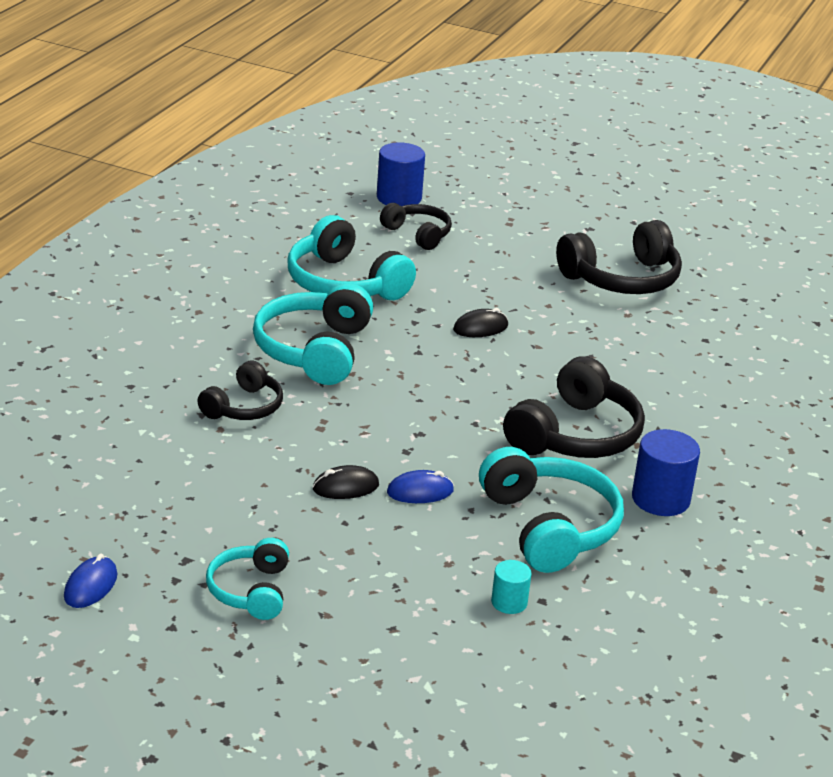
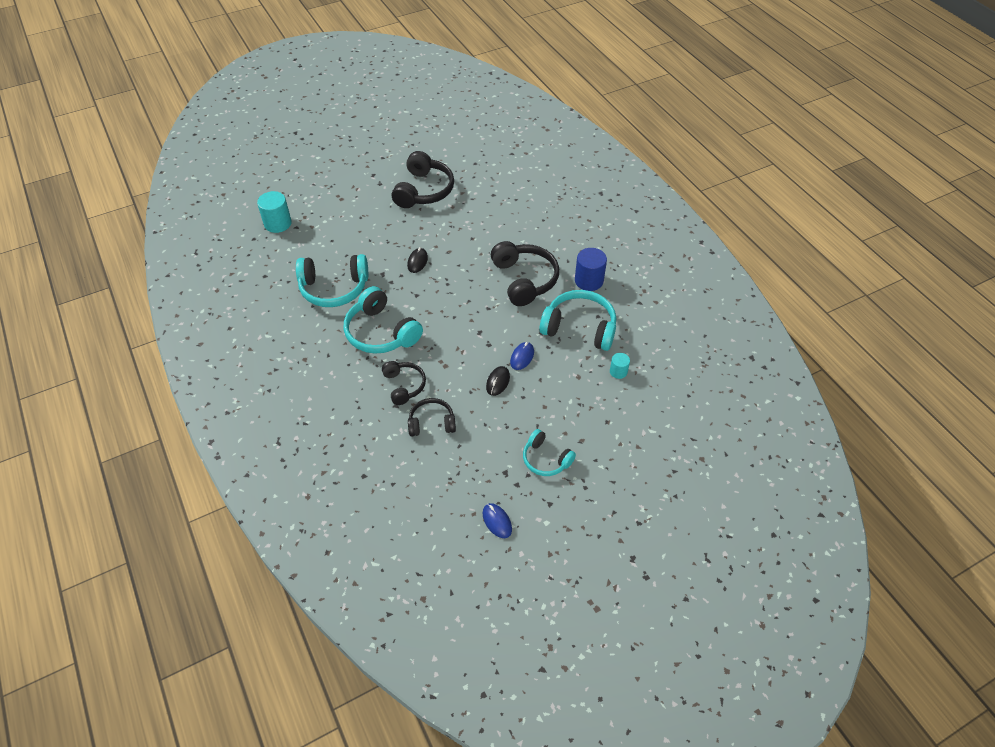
camera: 50 degrees left, 20 degrees up
(399, 198) = (278, 223): blue cylinder -> turquoise cylinder
(418, 234) = (318, 236): black headphones -> black headphones (431, 423)

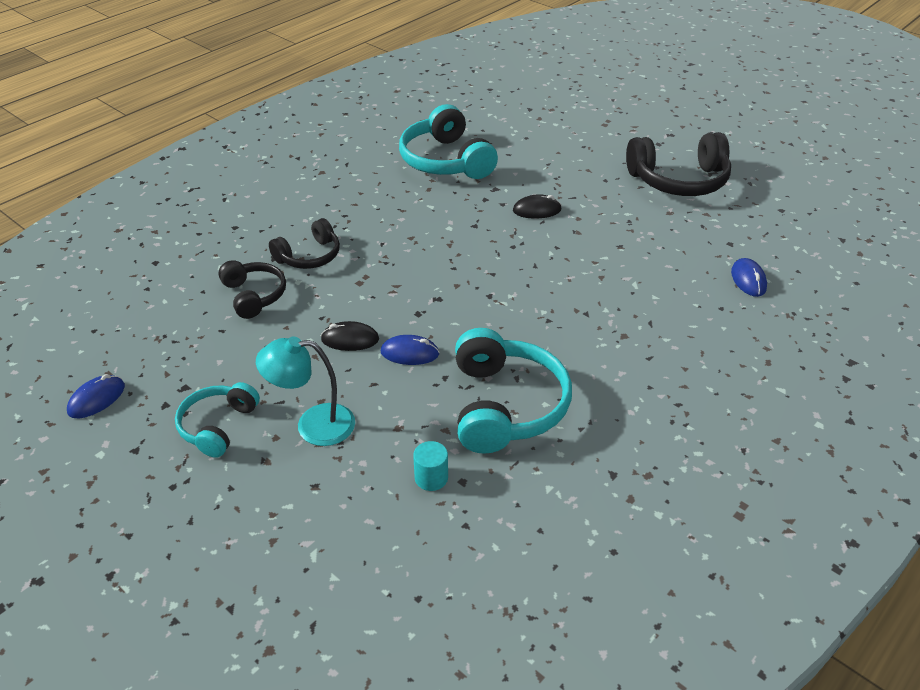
camera: 70 degrees right, 10 degrees down
(278, 223) = (526, 96): turquoise cylinder -> none
(381, 332) = (392, 214): turquoise headphones -> none
(524, 280) = (571, 318): black headphones -> none
(526, 201) = (748, 280): none -> blue mouse
(562, 413) = (313, 425): none -> turquoise lamp
(589, 280) = (621, 393): blue cylinder -> none

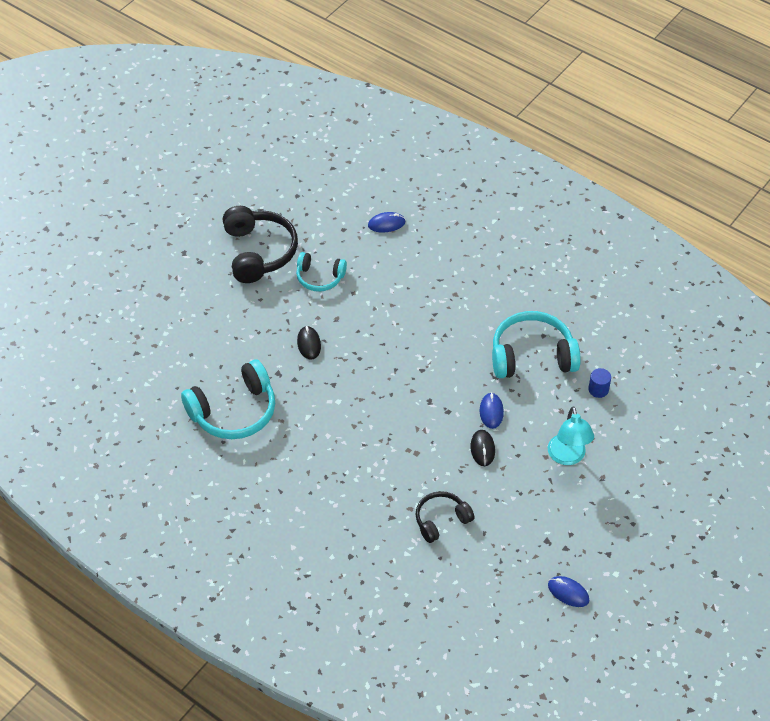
camera: 95 degrees left, 10 degrees up
(218, 426) = (579, 511): turquoise headphones -> turquoise headphones (319, 277)
(309, 256) = (386, 492): black headphones -> none
(431, 478) = (598, 389): turquoise cylinder -> blue cylinder

